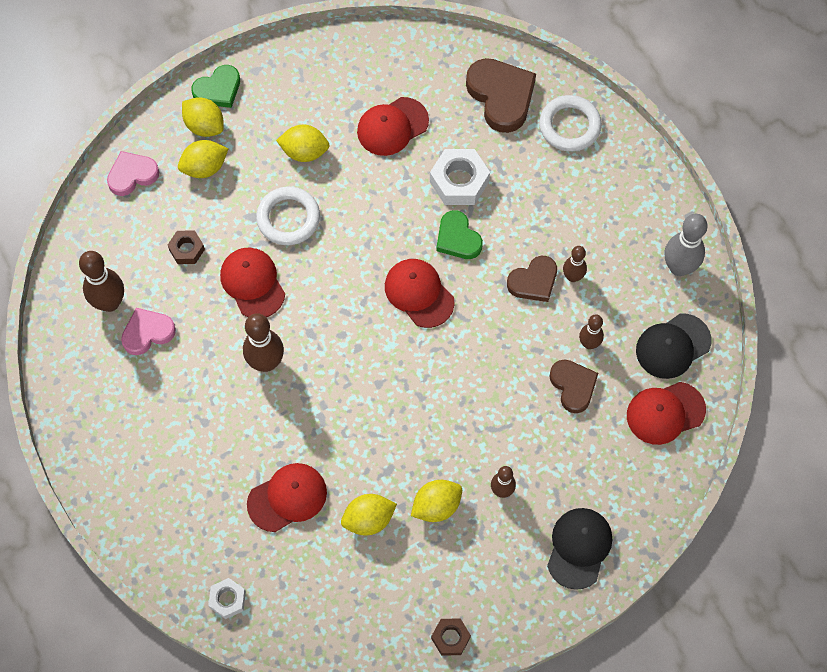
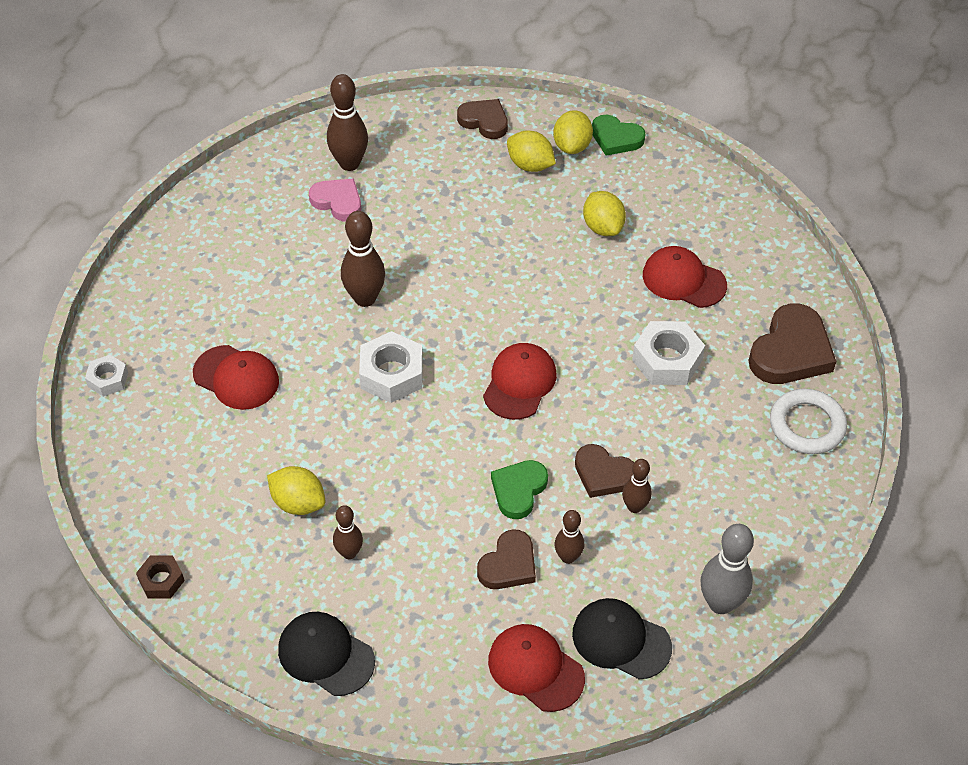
camera: 60 degrees right, 15 degrees down
(132, 175) = (484, 121): pink heart -> brown heart
(187, 249) = (438, 190): brown nut -> none
(252, 283) = (438, 252): red cap -> none
(288, 218) = (524, 247): white ring -> none
(355, 380) = (391, 374): none -> white nut
(368, 519) = (251, 452): yellow lemon -> none
(457, 238) = (603, 387): green heart -> green heart (518, 490)
(579, 548) = (325, 655): black cap -> black cap turned 135 degrees counterclockwise

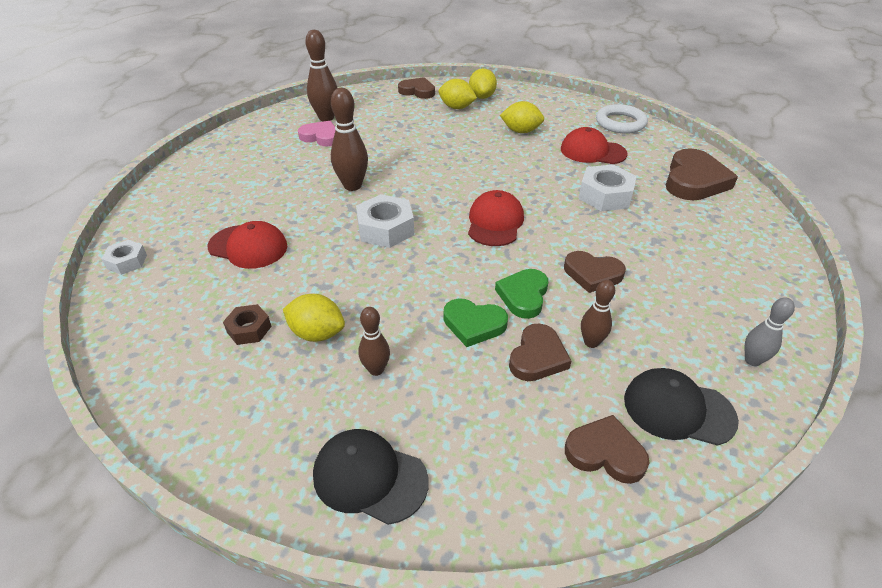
camera: 10 degrees left, 10 degrees down
(161, 580) = (173, 427): brown nut -> brown nut (249, 329)
(535, 669) = (605, 453): red cap -> brown heart
(603, 227) = (521, 131): yellow lemon -> yellow lemon turned 45 degrees counterclockwise
(616, 138) = (510, 91): green heart -> green heart (474, 324)
(634, 507) = (631, 294): brown bowling pin -> none
(720, 603) = (752, 360): grey bowling pin -> grey bowling pin, size x0.60
(807, 425) = (736, 221): white ring -> white ring (620, 123)

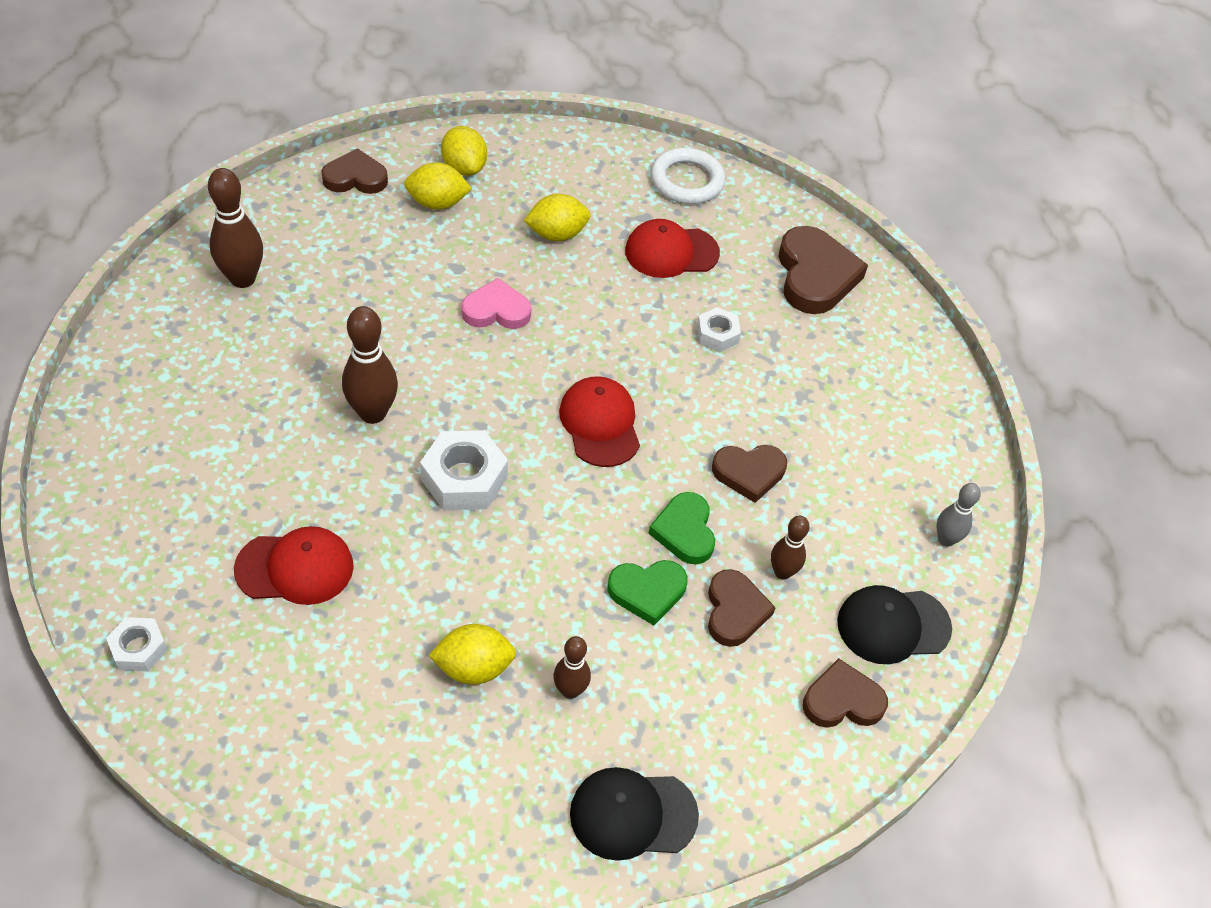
camera: 30 degrees left, 10 degrees up
(249, 329) = (386, 691): brown nut -> none
(321, 137) = (261, 324): pink heart -> pink heart (496, 310)
(605, 195) = (717, 335): white nut -> white nut, size x0.59

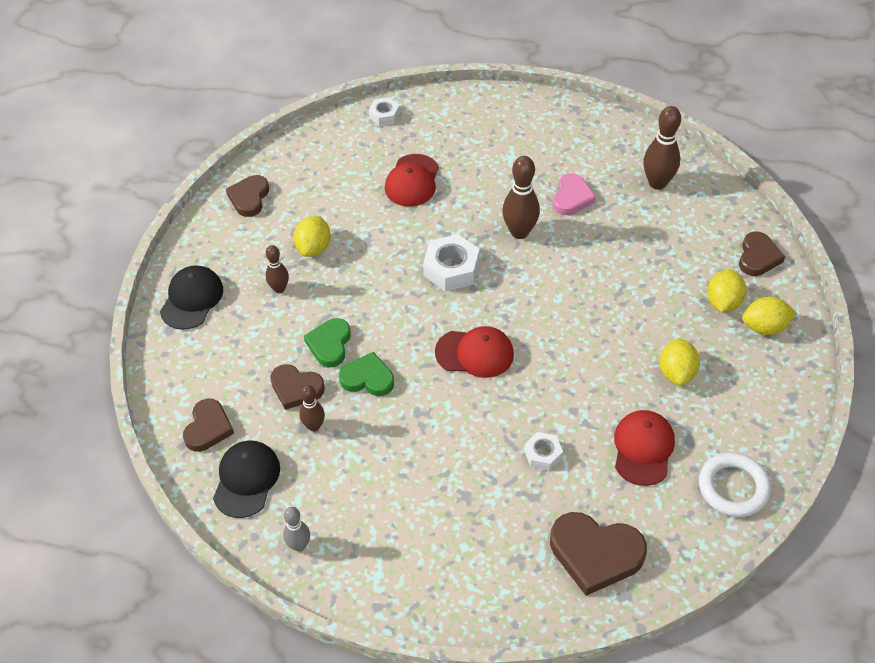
camera: 115 degrees right, 0 degrees up
(496, 310) = (599, 316): pink heart -> pink heart (572, 197)
(749, 473) = (402, 433): brown heart -> brown heart (249, 198)

